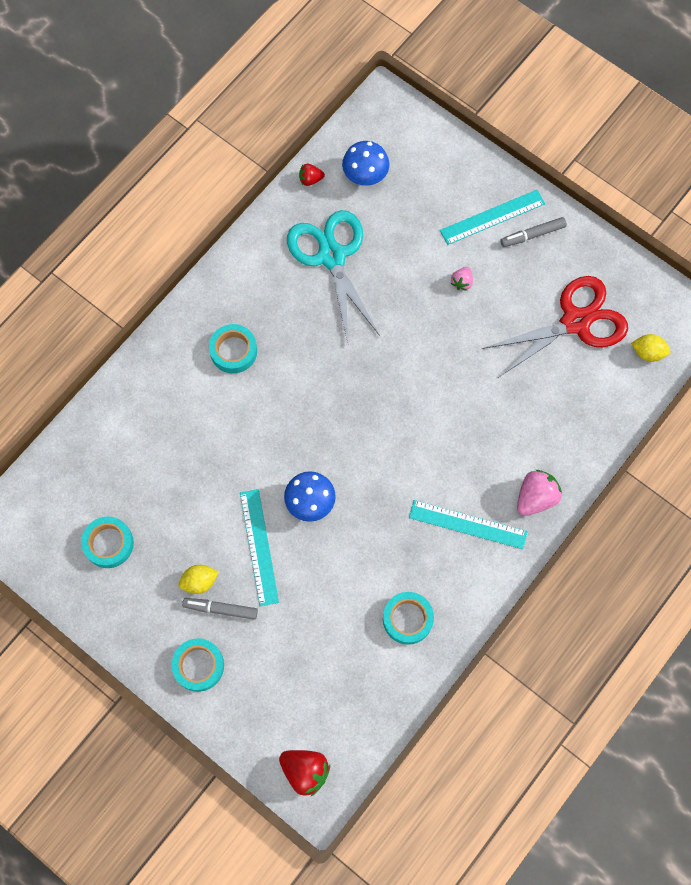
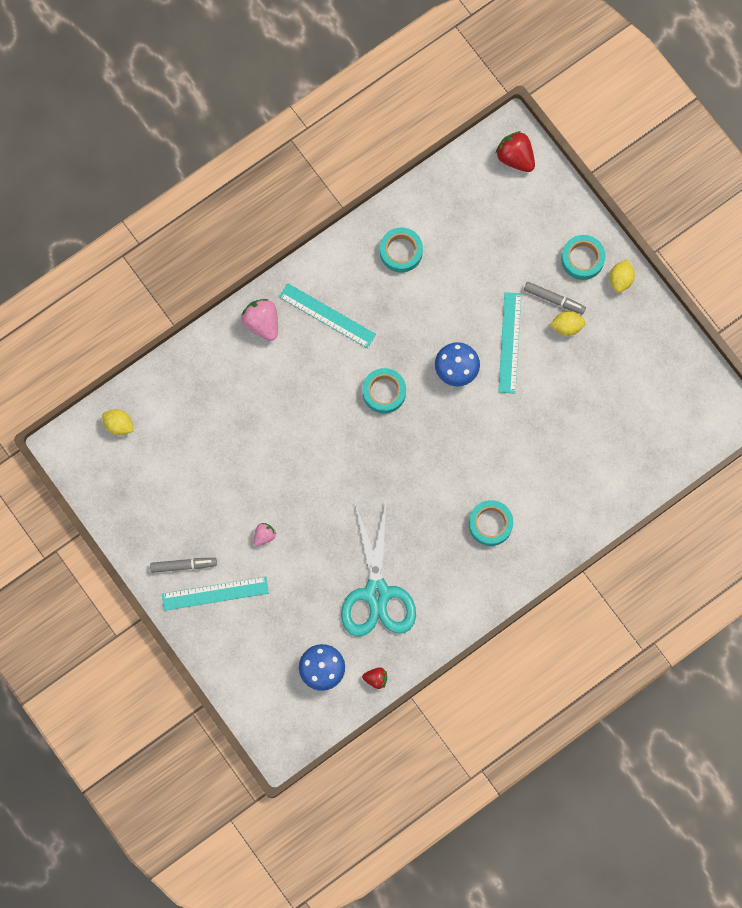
camera: 165 degrees left, 5 degrees up
(109, 543) = (637, 378): turquoise tape -> turquoise tape (384, 392)
(149, 653) = (620, 279): none -> yellow lemon
(535, 497) = (262, 323): pink strawberry -> pink strawberry turned 90 degrees clockwise
(575, 322) = (173, 470): red scissors -> none

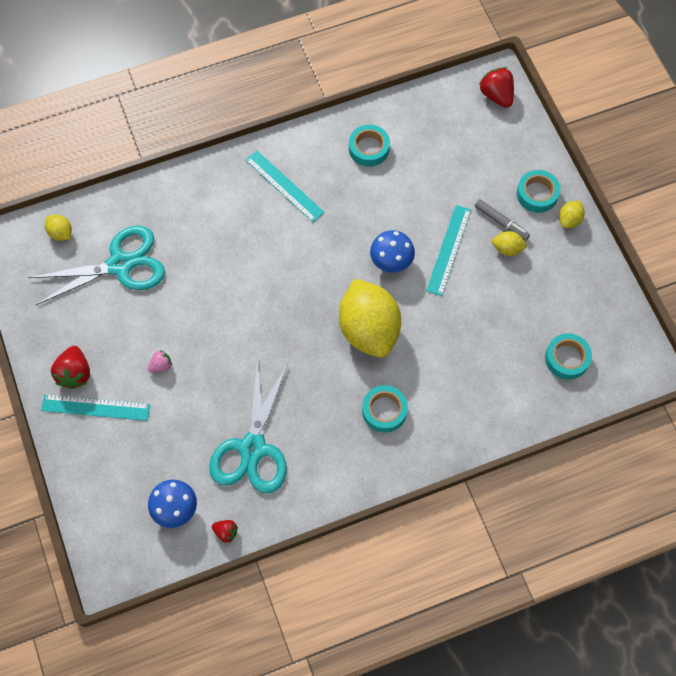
camera: 15 degrees right, 10 degrees down
(183, 565) = (75, 373): grey marker -> red strawberry
(189, 443) = (120, 265): none -> turquoise scissors
(262, 323) = (222, 178): pink strawberry -> none
(384, 392) = (316, 264): turquoise tape -> turquoise tape (567, 358)
(454, 446) = (369, 330): none -> yellow lemon

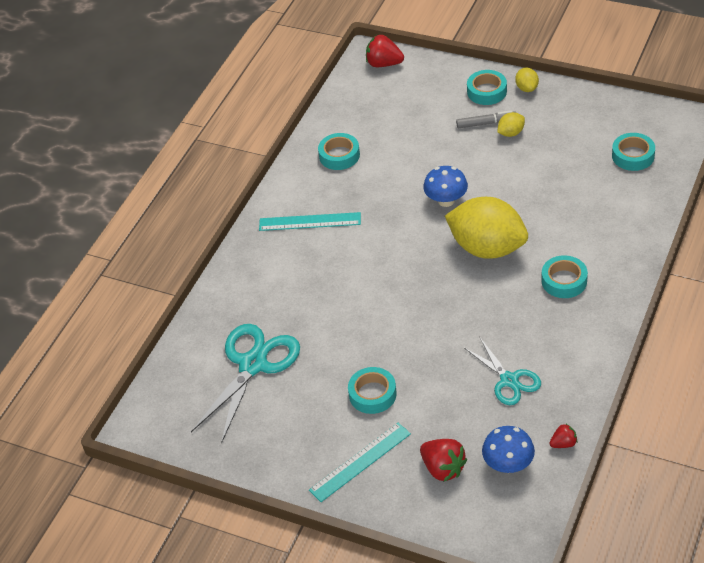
camera: 40 degrees left, 20 degrees down
(61, 233) = (177, 386): yellow lemon -> none
(75, 373) = (313, 457): red strawberry -> red strawberry (443, 468)
(161, 366) = (372, 394): pink strawberry -> turquoise tape
(253, 448) = (509, 380): turquoise scissors -> turquoise scissors, size x0.61
(449, 250) = (475, 164): turquoise ruler -> none

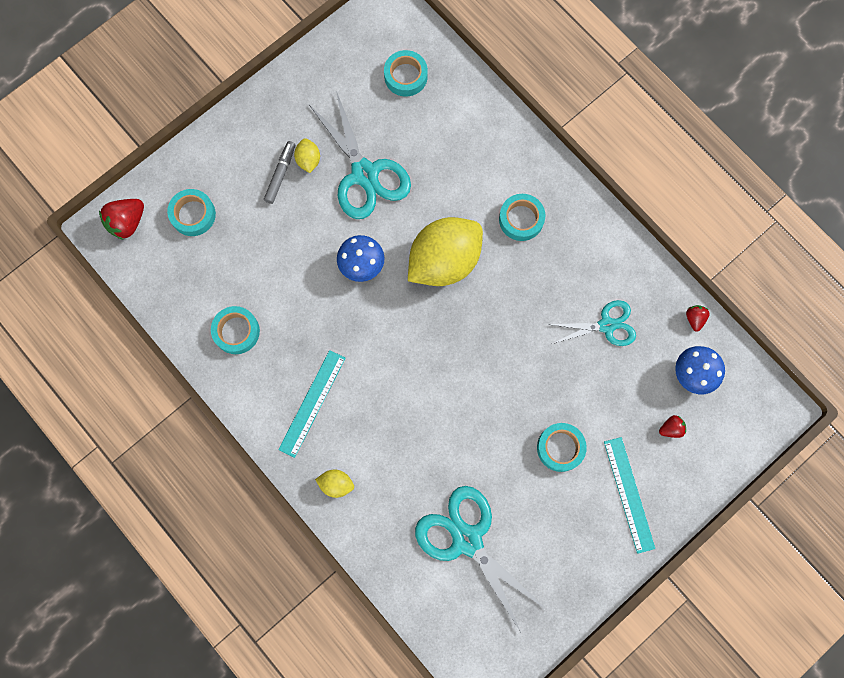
camera: 70 degrees left, 30 degrees up
(443, 468) = (671, 428): red strawberry -> red strawberry, size x0.57
(487, 91) = (236, 150): turquoise tape -> turquoise tape (193, 214)
(526, 169) = (364, 174): none -> turquoise scissors
(527, 88) = (256, 112): yellow lemon -> yellow lemon (336, 484)

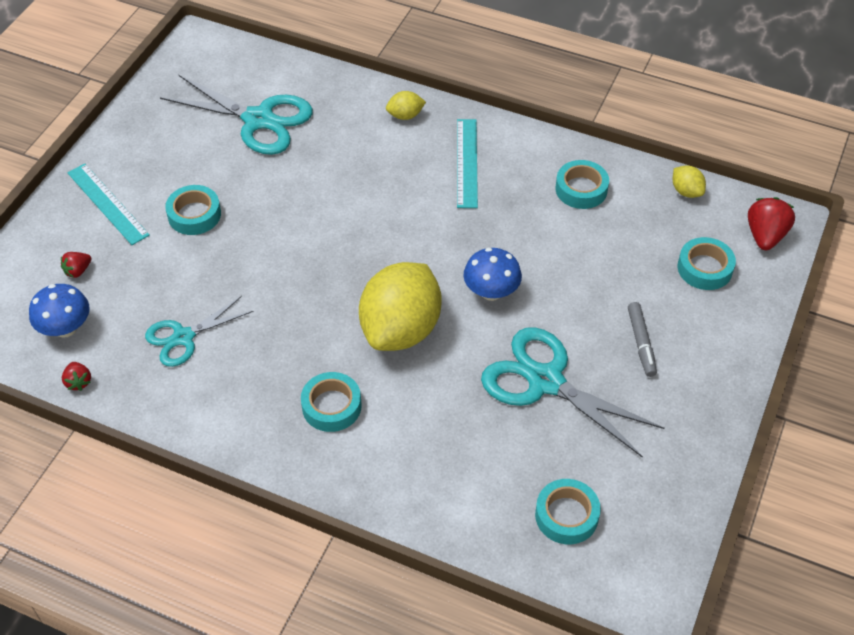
camera: 155 degrees right, 25 degrees down
(308, 160) = (620, 370): yellow lemon -> yellow lemon (686, 191)

